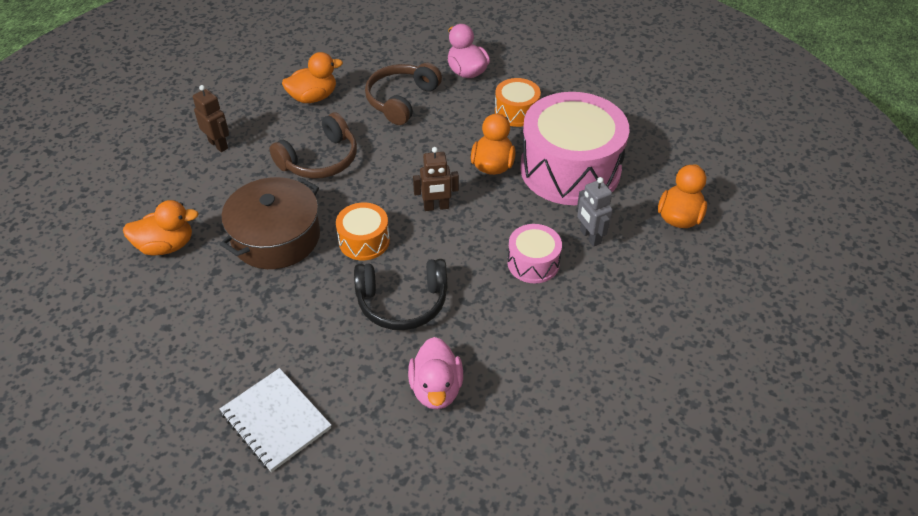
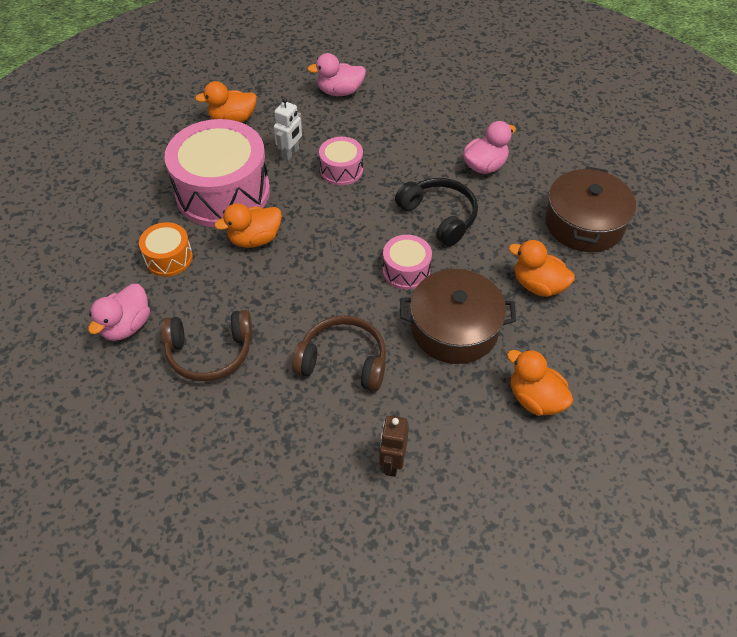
camera: 125 degrees left, 5 degrees up
(275, 421) = (584, 223): white notebook -> brown pot
(313, 97) = (258, 431): orange duck -> orange duck (538, 285)
(364, 241) = (406, 270): orange drum -> pink drum
(436, 207) = (332, 248): brown robot -> none
(590, 237) = (290, 153): grey robot -> white robot
(670, 328) = (340, 92): none -> pink duck

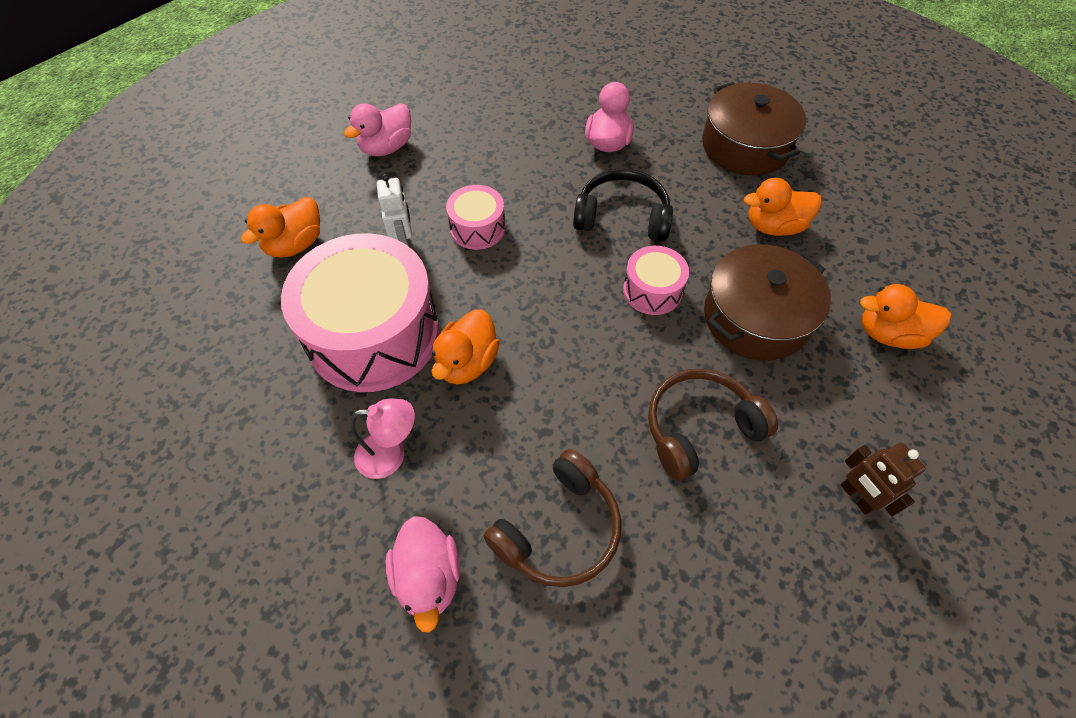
camera: 40 degrees left, 5 degrees up
(169, 258) = (391, 455): orange drum -> pink lamp

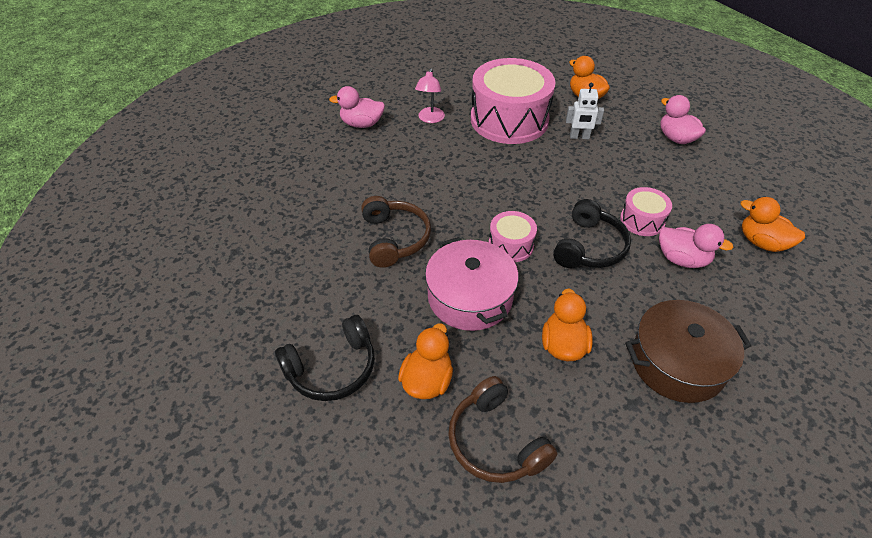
camera: 105 degrees right, 10 degrees down
(467, 363) = (477, 151): orange duck -> orange duck (762, 242)
(477, 228) = (588, 170): pink drum -> pink drum (642, 220)
(559, 529) = (362, 168): brown headphones -> brown headphones (495, 441)
(756, 317) = (470, 297): brown pot -> pink pot
(856, 497) = (315, 299): brown robot -> none
(937, 435) = (332, 368): none -> black headphones

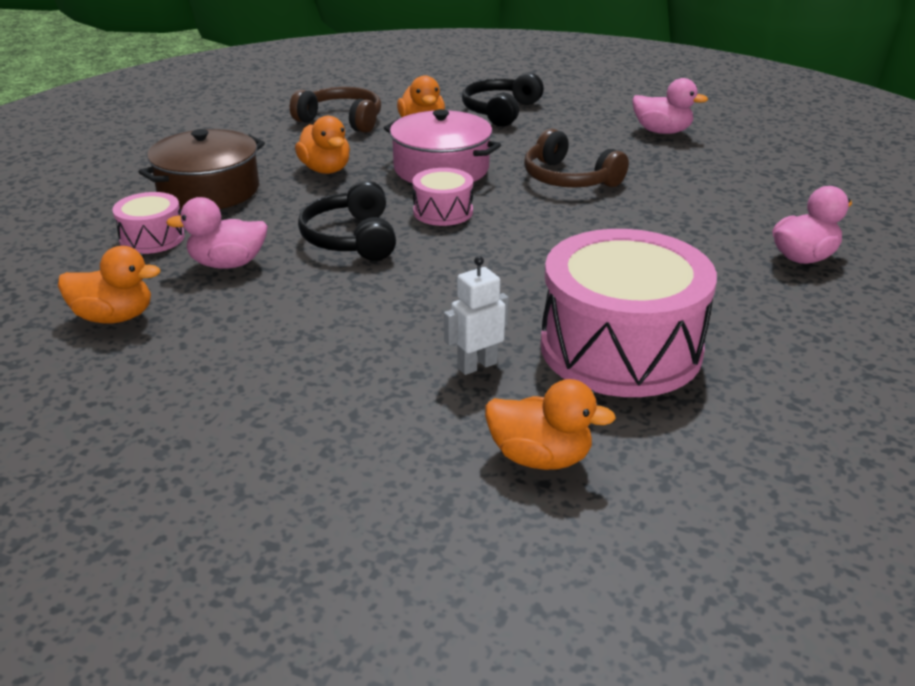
camera: 145 degrees right, 15 degrees down
(430, 119) = (733, 300): pink lamp -> none
(642, 220) = (299, 285): pink drum -> pink drum (152, 238)
(676, 138) = (298, 436): pink duck -> pink duck (662, 131)

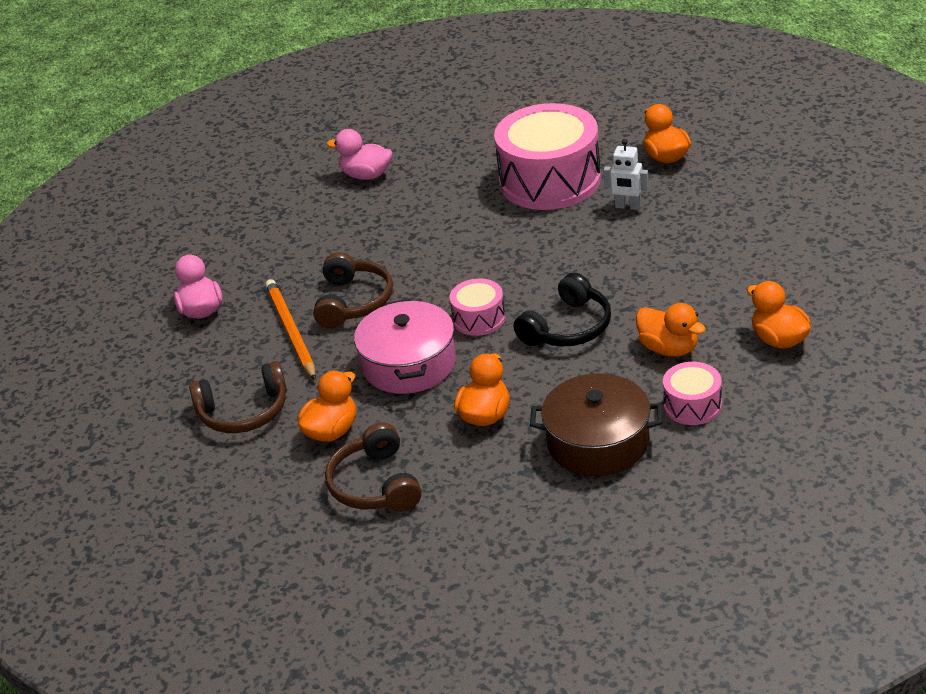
camera: 125 degrees left, 5 degrees up
(228, 264) = (669, 348): pink duck -> orange duck
(500, 111) = (244, 412): black headphones -> brown headphones
(571, 148) = (291, 331): none -> orange pencil

